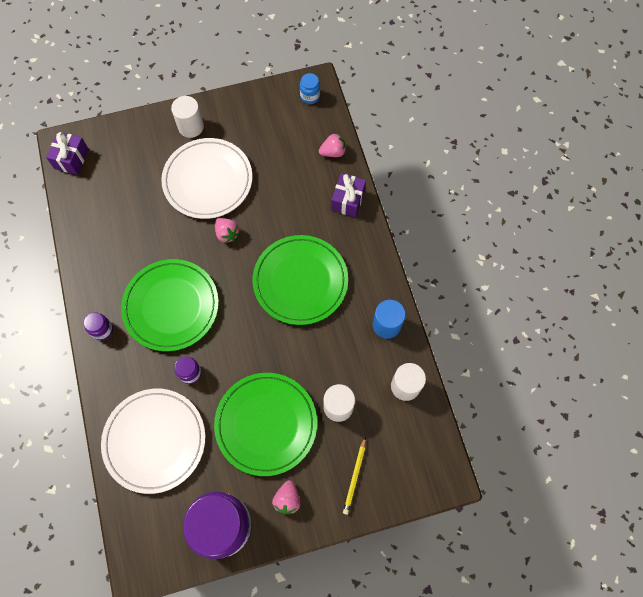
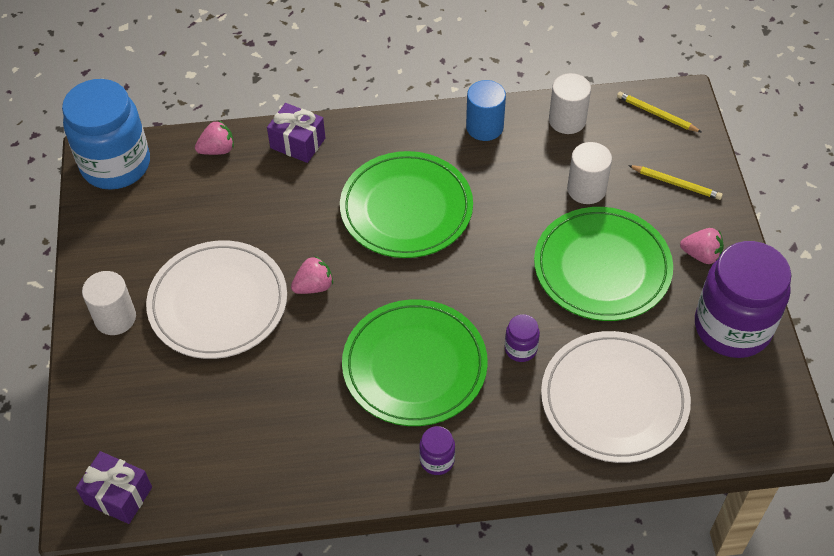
camera: 80 degrees left, 15 degrees down
(310, 96) = (116, 165): blue jar -> blue jar, size x2.40
(333, 152) = (217, 150): pink strawberry -> pink strawberry turned 75 degrees clockwise
(425, 457) = (656, 114): none -> yellow pencil

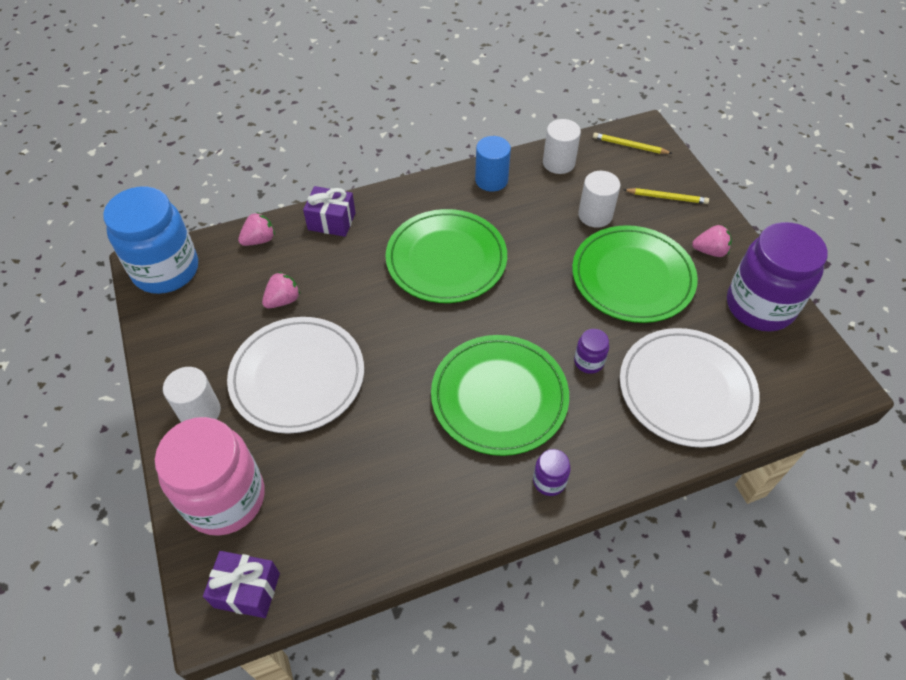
camera: 15 degrees left, 0 degrees up
(119, 407) = (225, 498): none -> pink jar
(314, 286) = (384, 343): pink strawberry -> pink strawberry (283, 300)

